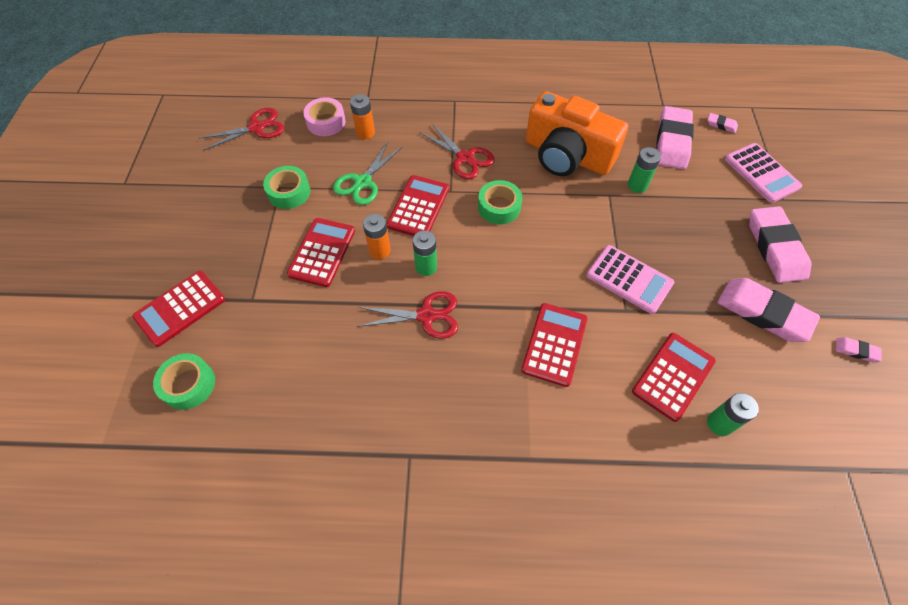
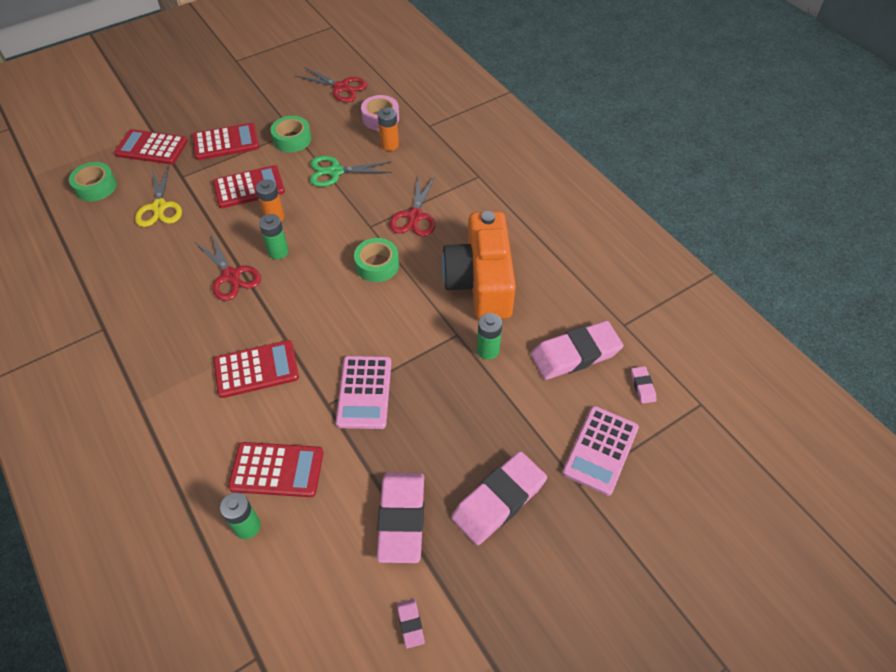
camera: 55 degrees right, 5 degrees down
(278, 337) = (159, 207): none -> yellow scissors
(418, 207) = (336, 216): red calculator -> red calculator (226, 142)

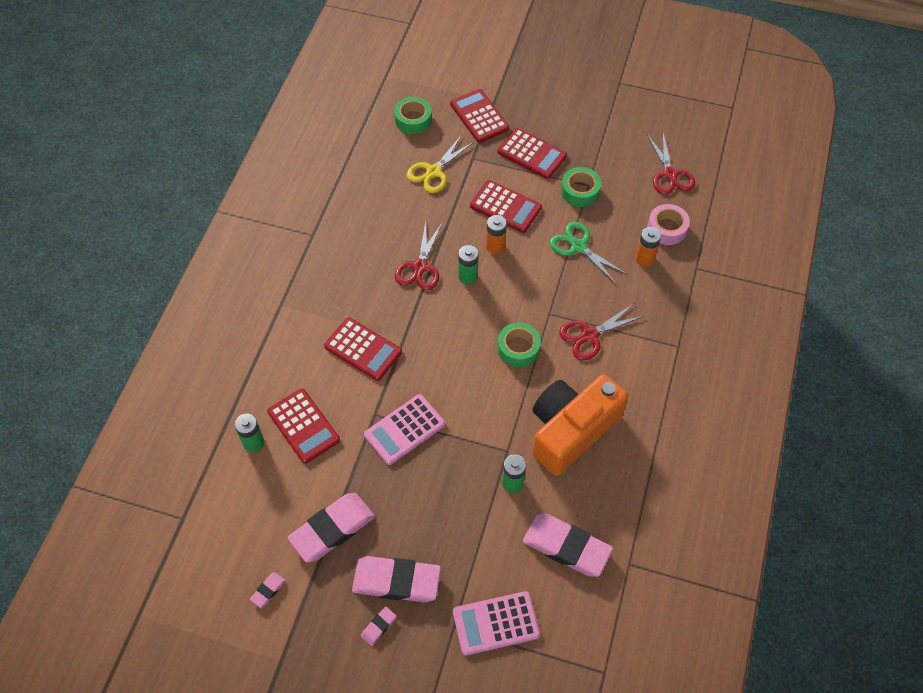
camera: 50 degrees right, 5 degrees up
(642, 386) = (581, 617): pink eraser -> pink eraser (378, 627)

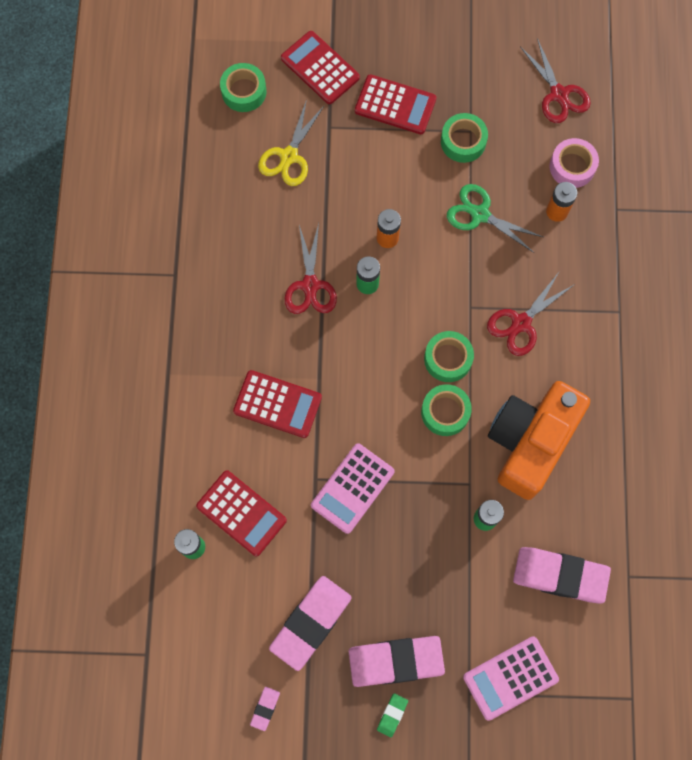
camera: 15 degrees left, 15 degrees up
(378, 627) = (392, 715): pink eraser -> green eraser
(503, 389) = (445, 412): none -> green tape
(505, 207) = (384, 183): red calculator -> none

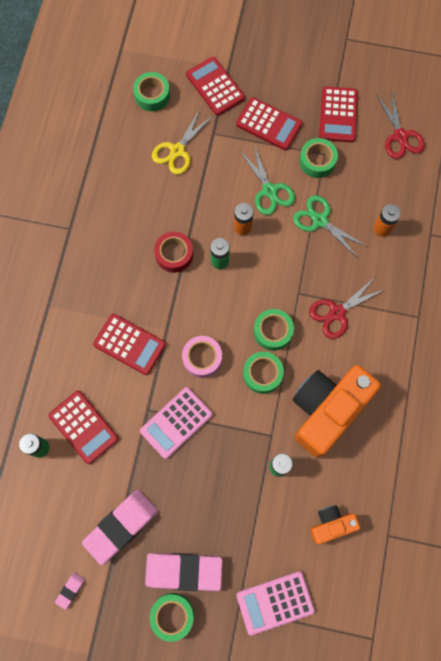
camera: 10 degrees right, 0 degrees up
(310, 285) = (174, 254): red scissors -> red tape
(392, 715) = (172, 615): green eraser -> green tape
(411, 187) = (269, 191): none -> green scissors
(478, 79) = (338, 115): none -> red calculator
(560, 575) = (331, 524): pink eraser -> orange camera
(572, 167) = (401, 195): pink tape -> pink tape (202, 358)

